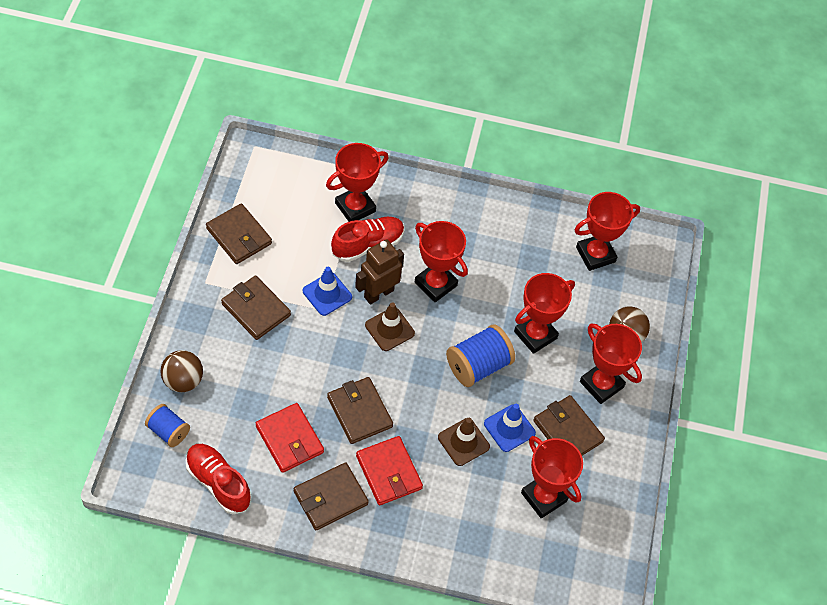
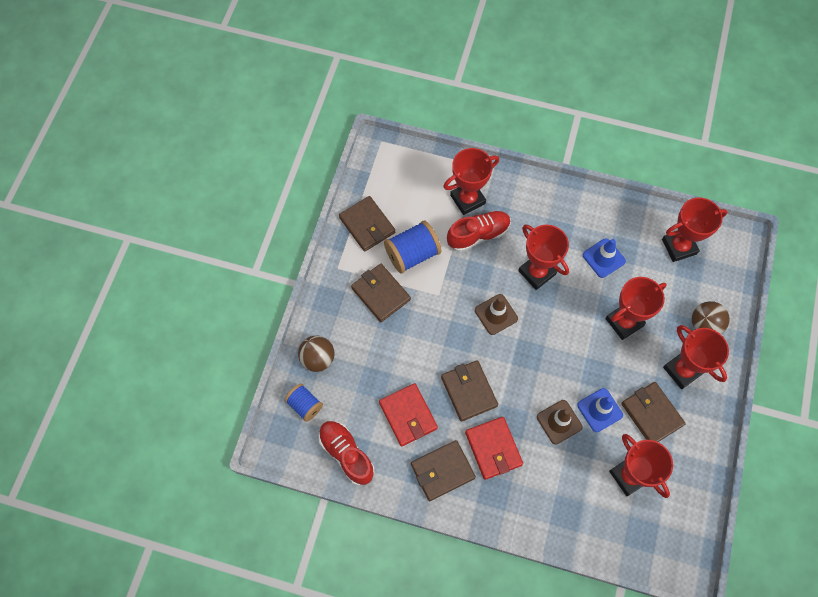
camera: 10 degrees right, 10 degrees up
(327, 294) = (442, 280): blue traffic cone -> blue traffic cone (603, 258)
(378, 293) = (487, 280): brown robot -> none
(478, 366) = (573, 350): blue spool -> blue spool (412, 254)

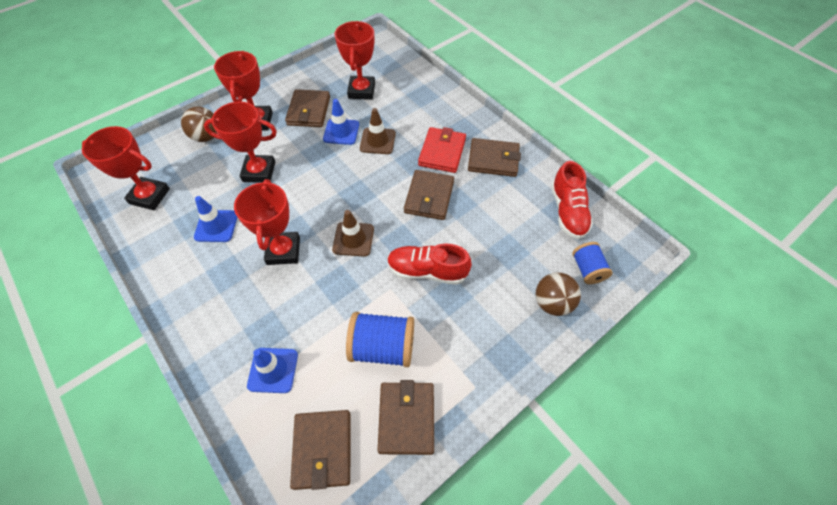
camera: 145 degrees left, 10 degrees down
(380, 294) = (447, 326): brown wallet -> brown wallet (322, 449)
(408, 415) = (494, 209): red wallet -> none
(467, 199) = (273, 370): red trophy -> blue traffic cone
(478, 235) = (300, 322): red shoe -> red shoe (427, 271)

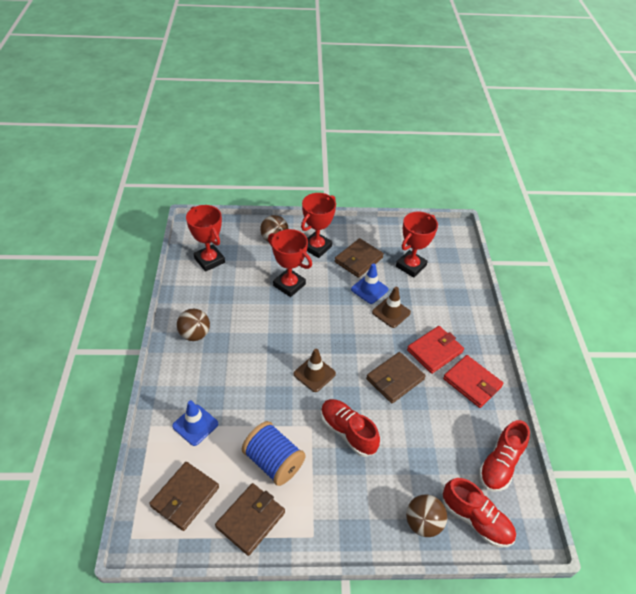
camera: 35 degrees right, 10 degrees down
(196, 280) = (195, 334): none -> brown ball
(216, 226) = (233, 306): blue traffic cone -> none
(283, 251) = (262, 351): red trophy -> none
(493, 160) = (472, 383): brown wallet -> red wallet
(587, 269) = (475, 519): blue spool -> red shoe

